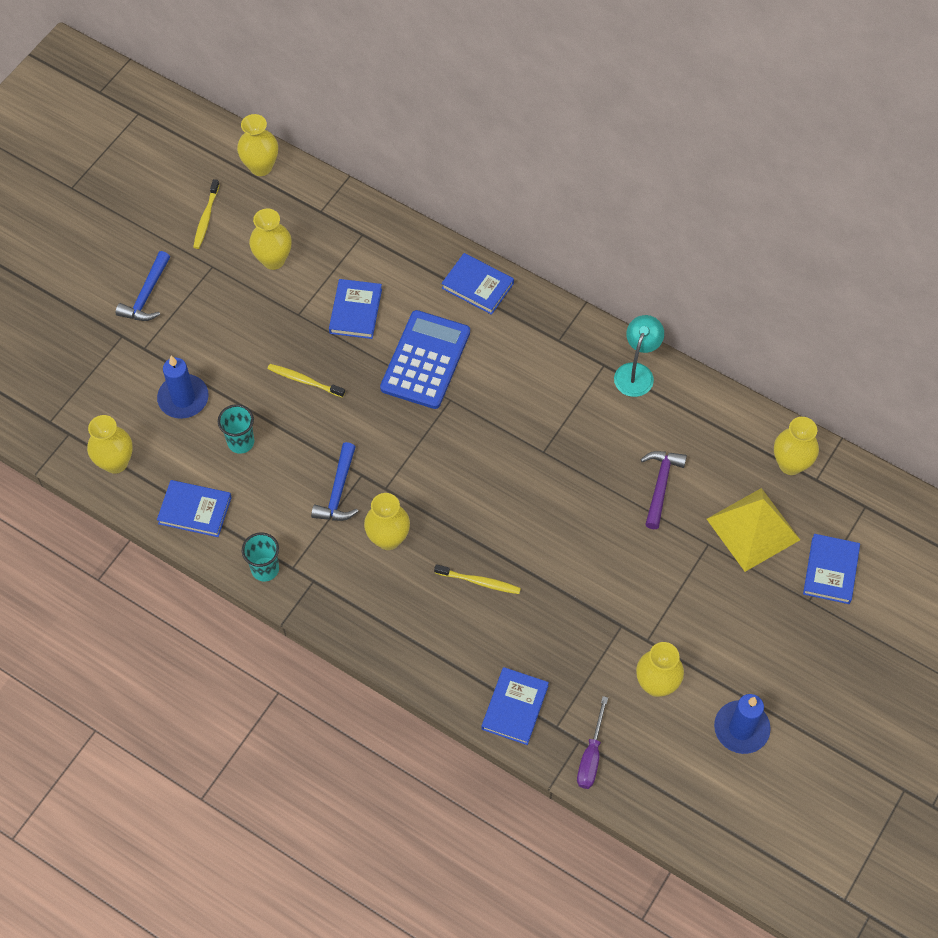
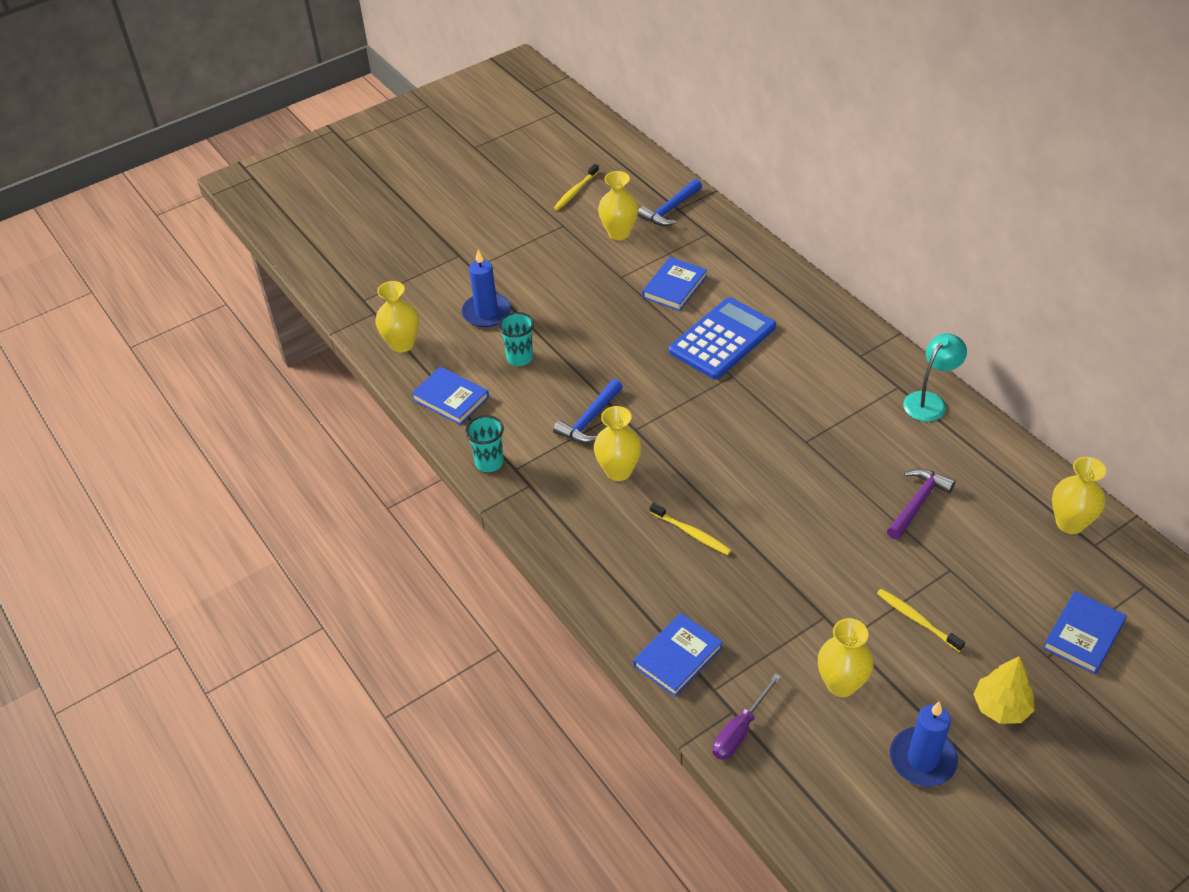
camera: 25 degrees right, 15 degrees down
(147, 295) = (496, 232): blue hammer -> blue hammer (670, 210)
(261, 167) = (641, 167): yellow vase -> none
(304, 381) = (601, 327): yellow toothbrush -> yellow toothbrush (917, 619)
(477, 286) = (798, 295): blue book -> none
(753, 529) = (1006, 570): yellow pyramid -> none
(787, 660) = (1001, 707): none -> yellow tree

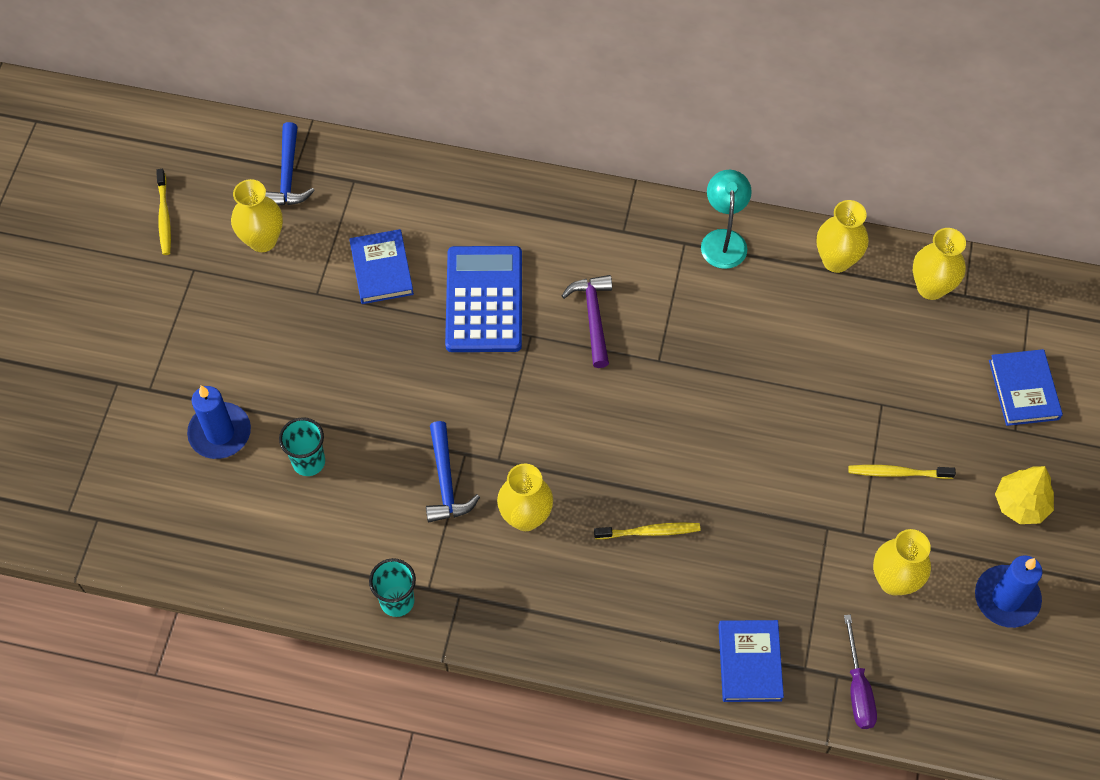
camera: 45 degrees left, 15 degrees up
(402, 344) = (168, 534): yellow vase -> yellow vase (836, 260)
(451, 398) = (286, 559): blue book -> none
(917, 503) = (802, 356): purple hammer -> purple hammer (593, 317)

